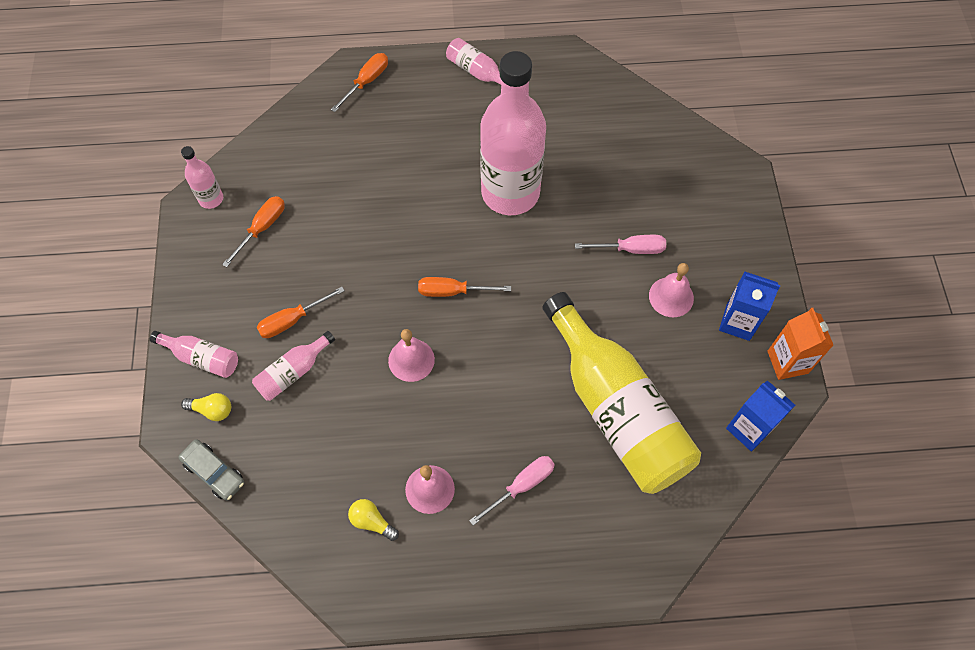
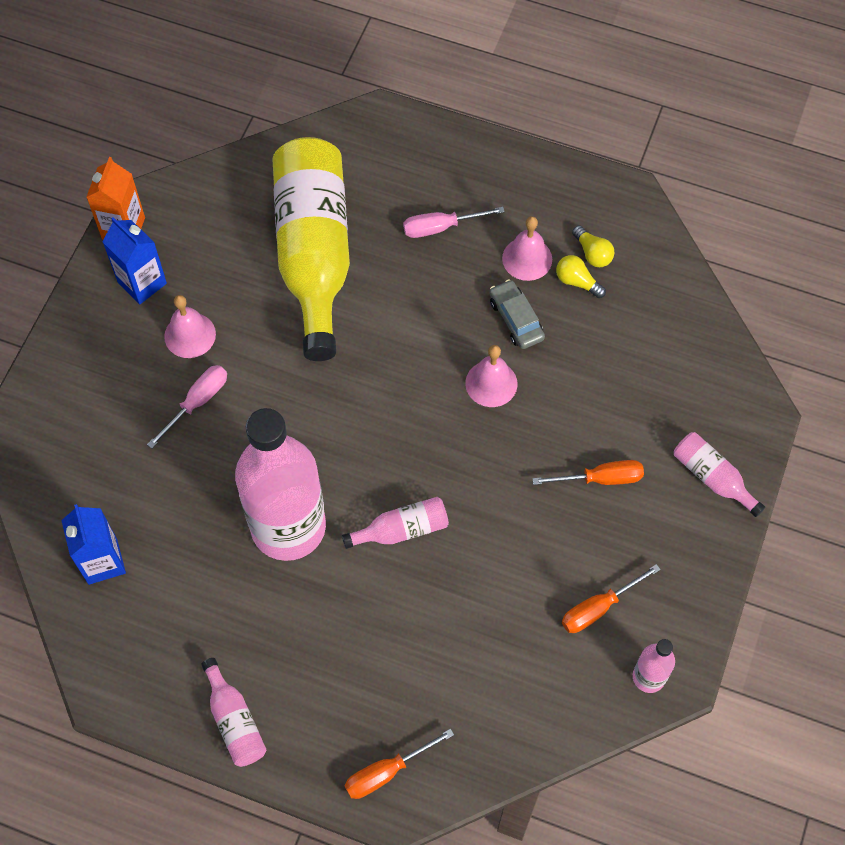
camera: 155 degrees left, 0 degrees up
(212, 410) = (716, 417): yellow light bulb -> yellow light bulb (577, 282)
(214, 472) = (730, 356): grey car -> grey car (516, 319)
(293, 372) = (619, 421): pink bottle -> pink bottle (402, 529)
(453, 291) = (413, 437): orange screwdriver -> none
(630, 249) = (197, 402): pink screwdriver -> pink screwdriver turned 105 degrees clockwise
(749, 429) = (203, 189): blue carton -> blue carton (102, 562)

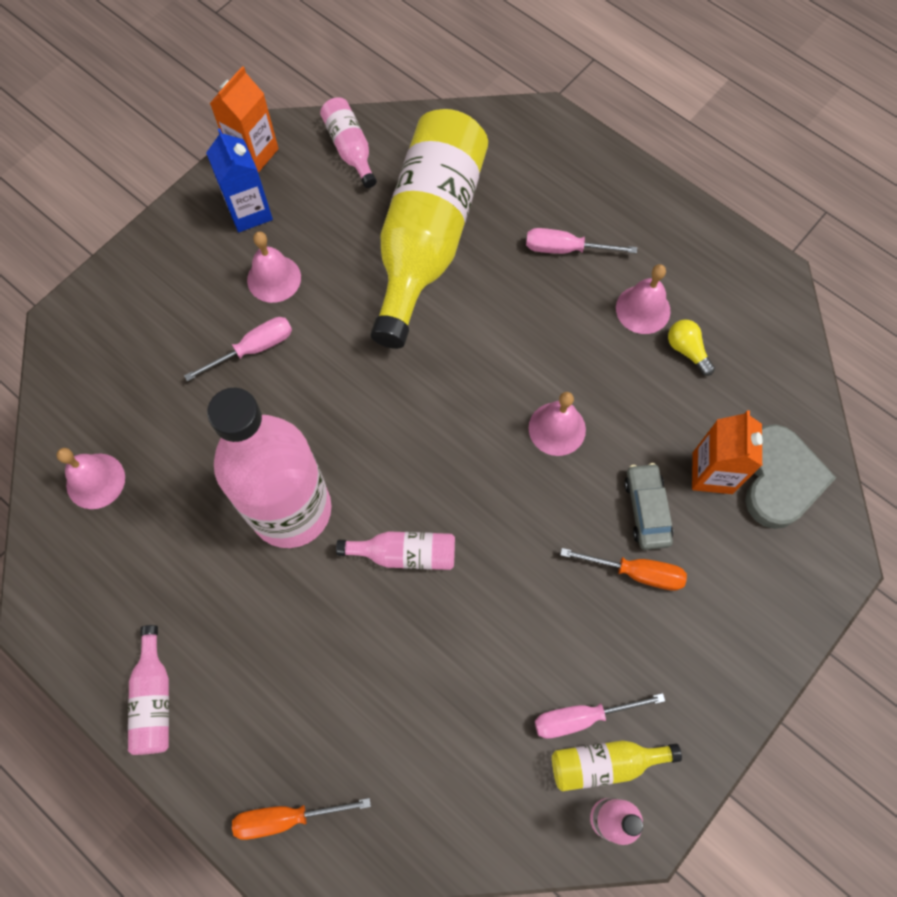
camera: 20 degrees right, 5 degrees up
(102, 562) = (95, 481): blue carton -> pink bell
(516, 319) = (608, 369): grey car -> grey car (646, 509)
(592, 253) = (714, 325): yellow light bulb -> none
(598, 608) = (581, 717): orange screwdriver -> pink screwdriver
(630, 636) = (604, 763): none -> yellow bottle
(634, 377) = (712, 473): none -> orange carton
(691, 363) = (779, 479): none -> grey heart
(712, 477) = (759, 614): pink bottle -> pink bottle (350, 148)

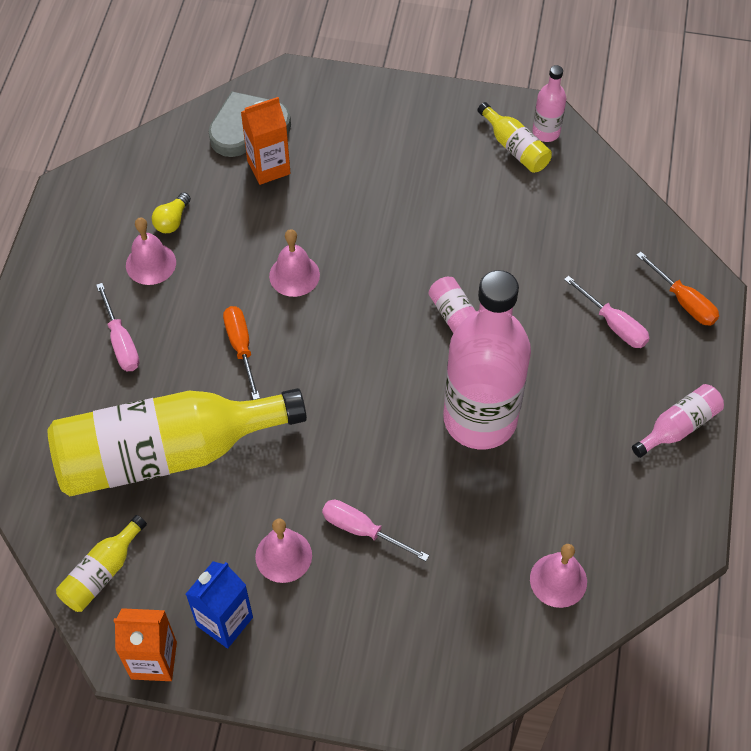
camera: 120 degrees left, 10 degrees down
(350, 148) = (102, 573): pink bottle -> yellow bottle
(581, 717) = (496, 171): pink screwdriver -> pink screwdriver (613, 324)
(636, 572) = (375, 181): orange screwdriver -> orange screwdriver (241, 347)
(646, 509) = (323, 194): grey car -> none

